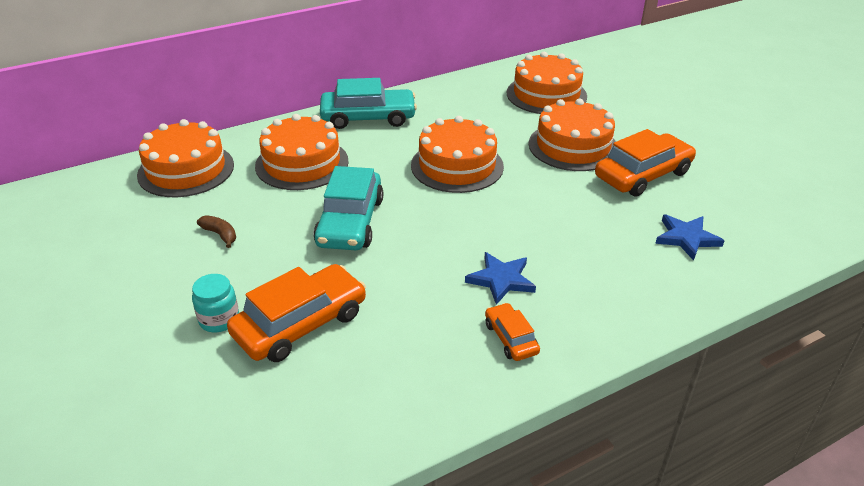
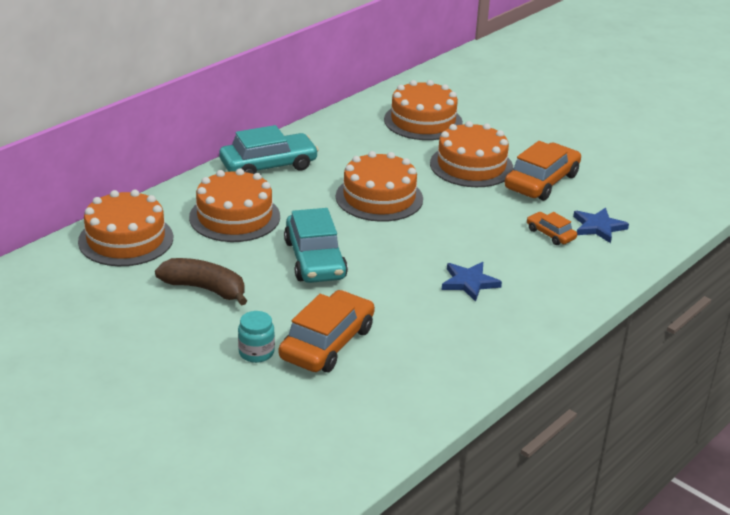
camera: 20 degrees left, 5 degrees down
(220, 234) = (205, 289): brown banana -> brown banana, size x1.94
(511, 338) = (500, 322): orange car -> orange car (550, 234)

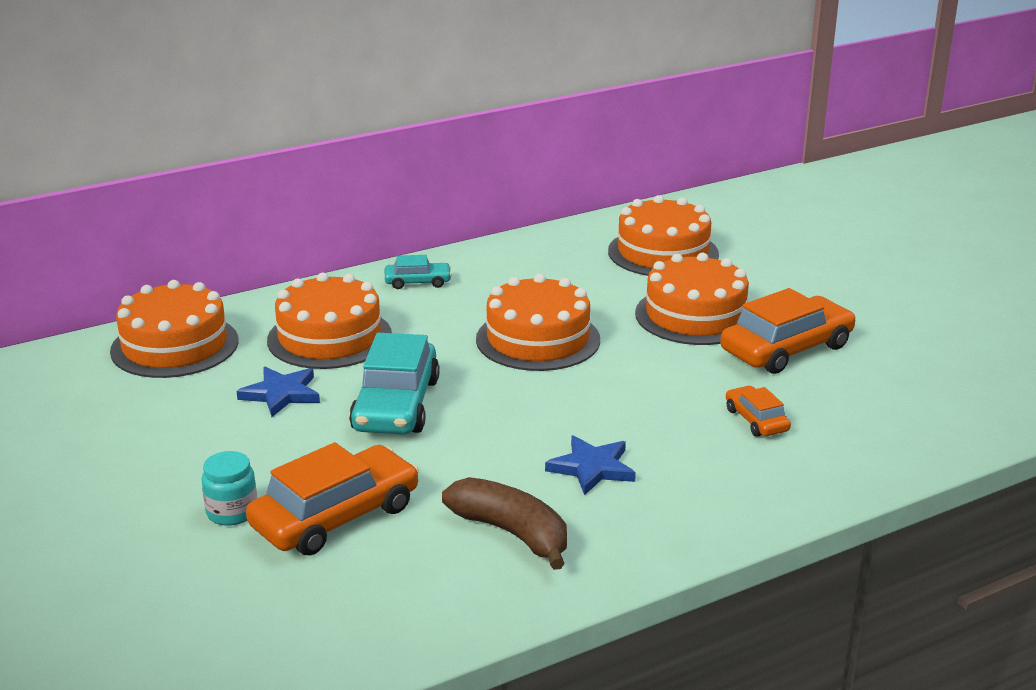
camera: 20 degrees right, 5 degrees down
(205, 289) = (226, 420): brown banana -> brown banana (511, 533)
(268, 165) = (418, 282): turquoise car -> turquoise car, size x0.52
(598, 227) = (836, 421): blue star -> blue star (281, 394)

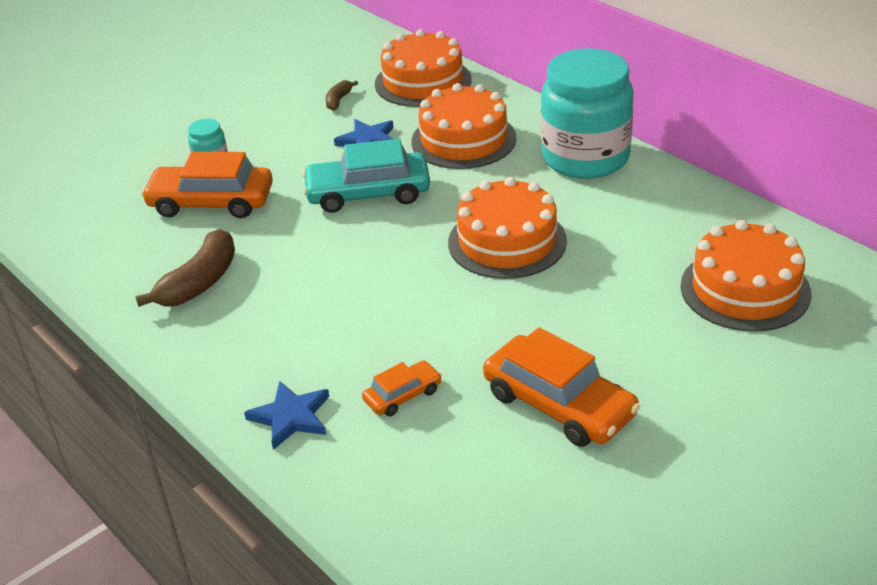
camera: 80 degrees right, 10 degrees up
(162, 405) = (338, 100): none -> brown banana
(335, 516) = (211, 202): orange car -> orange car turned 150 degrees clockwise
(418, 282) = (585, 157): turquoise car -> turquoise jar
(592, 468) = (297, 307): blue star -> blue star (291, 417)
(695, 315) = (604, 331): orange cake -> none

